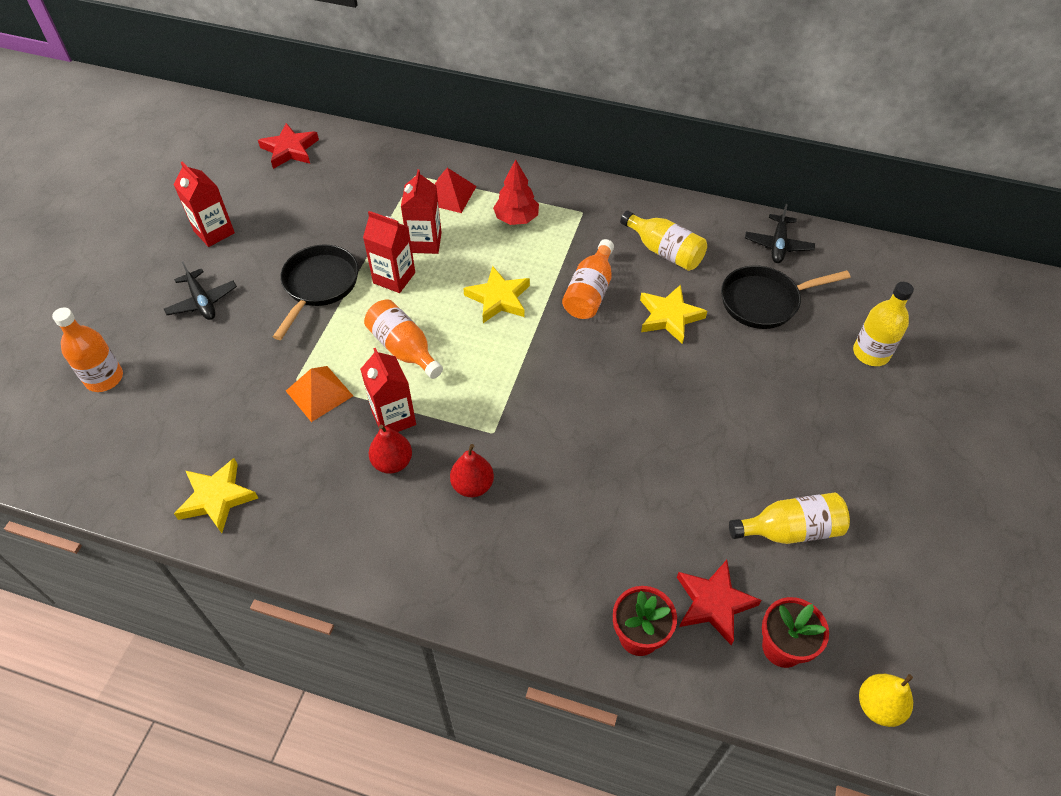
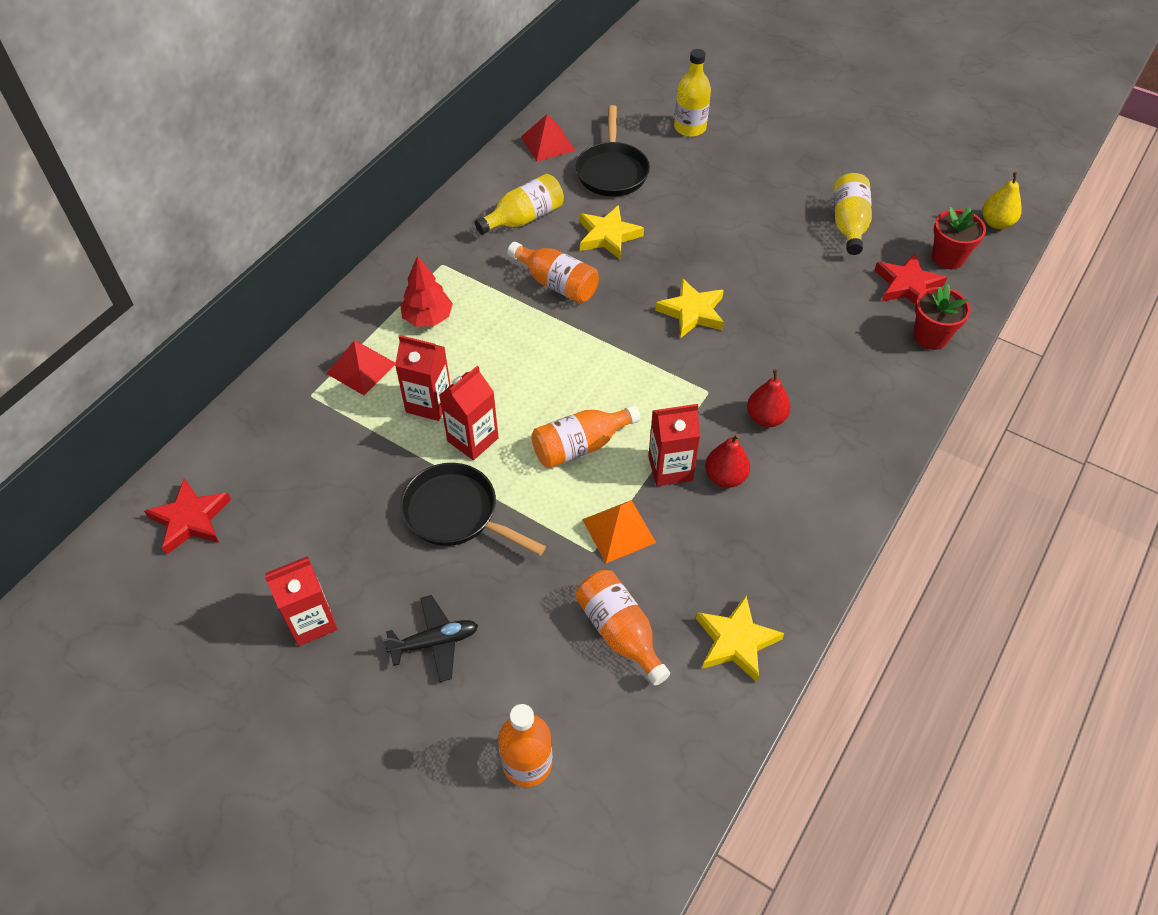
camera: 75 degrees left, 0 degrees up
(219, 413) = (620, 632): none -> orange bottle
(498, 298) = (538, 355): yellow star -> yellow star (692, 312)
(778, 245) = (547, 143): black plane -> red pyramid

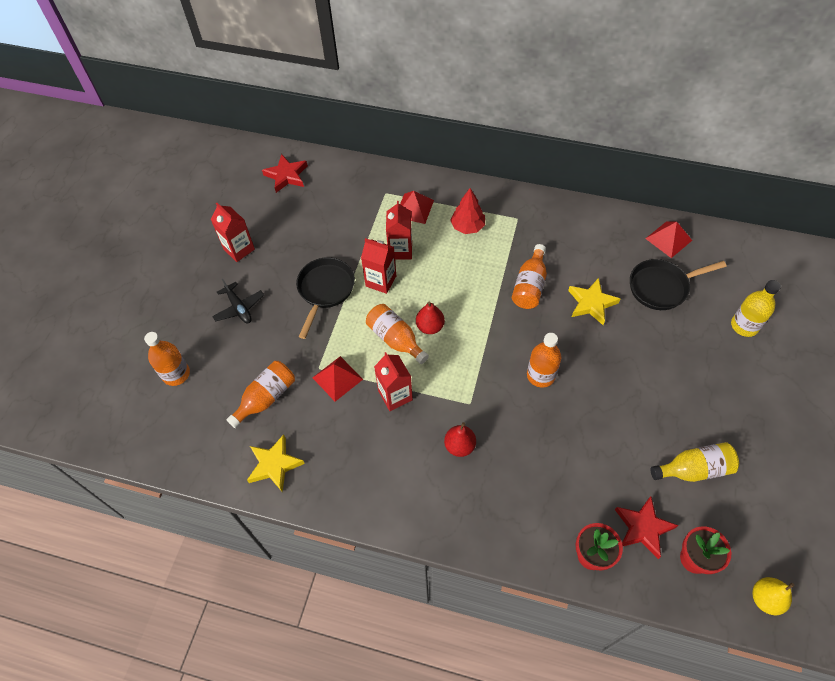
camera: 75 degrees right, 5 degrees up
(524, 218) = (583, 249): yellow bottle -> none
(618, 531) = (337, 378): orange pyramid -> red pyramid
(692, 312) = (540, 375): yellow star -> orange bottle
(725, 477) = (399, 431): red pear -> red pear (430, 327)

